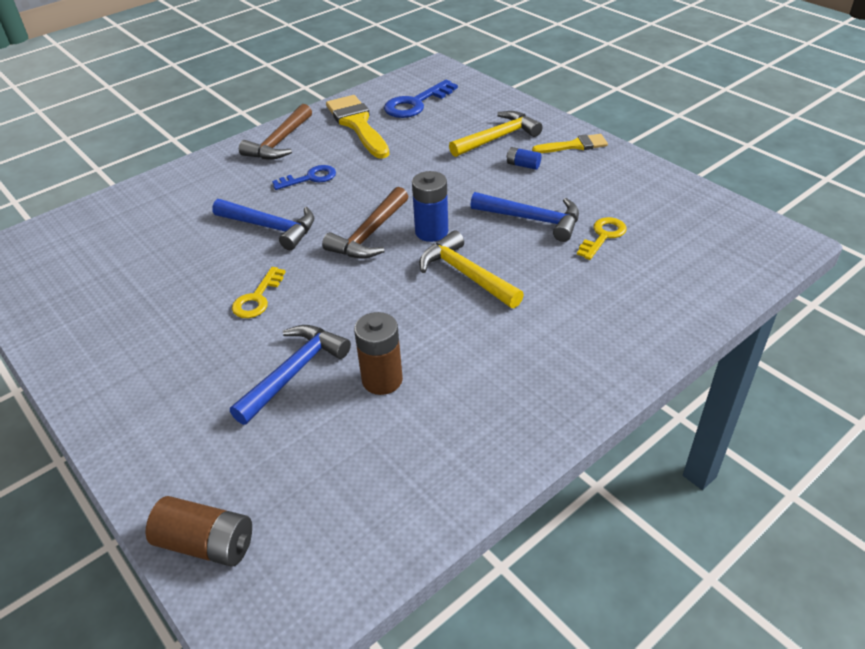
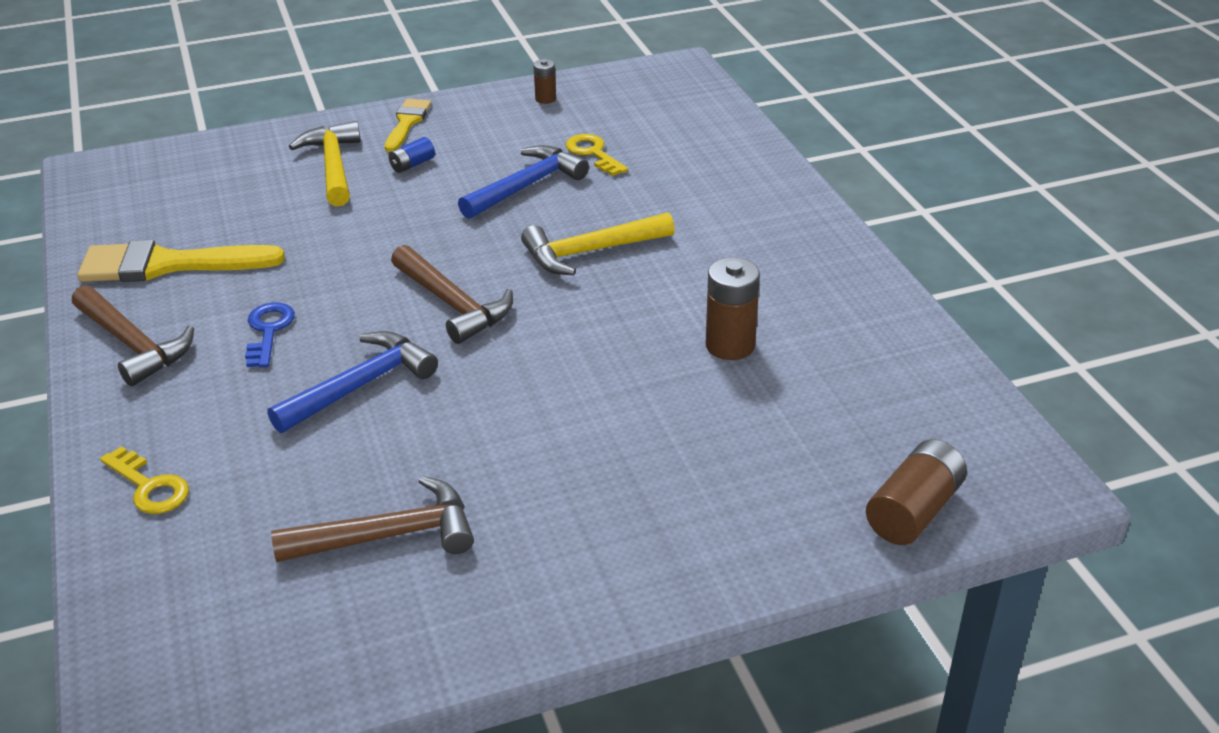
camera: 70 degrees left, 5 degrees down
(137, 283) = (388, 536): none -> brown hammer
(257, 298) = (514, 419): yellow key -> yellow key (149, 486)
(294, 372) = (679, 408): blue hammer -> none
(416, 103) = (171, 205): blue key -> none
(431, 232) = (489, 257): blue battery -> none
(663, 190) = (545, 99): none -> brown battery

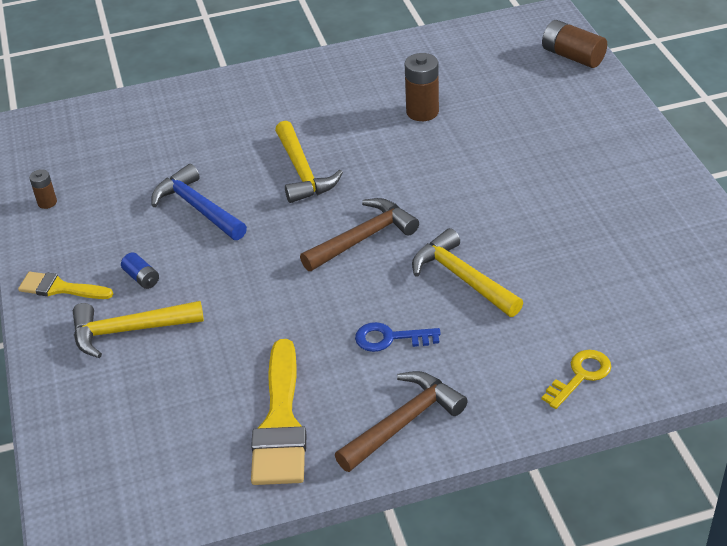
camera: 85 degrees left, 5 degrees up
(360, 386) = (462, 278): blue hammer -> yellow hammer
(388, 536) = (616, 249): brown hammer -> none
(593, 153) = (154, 173): yellow key -> none

